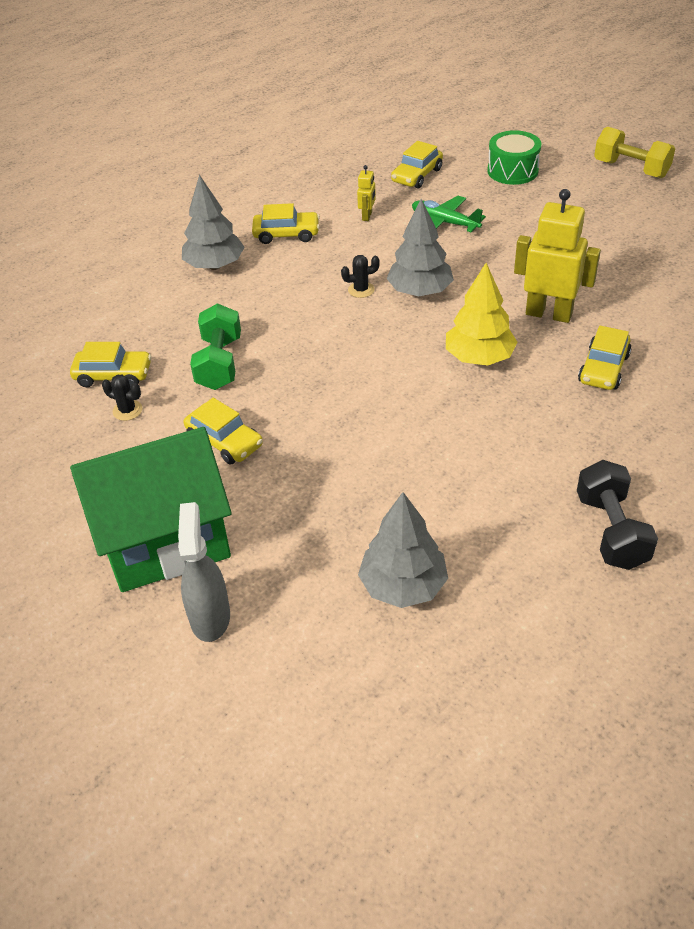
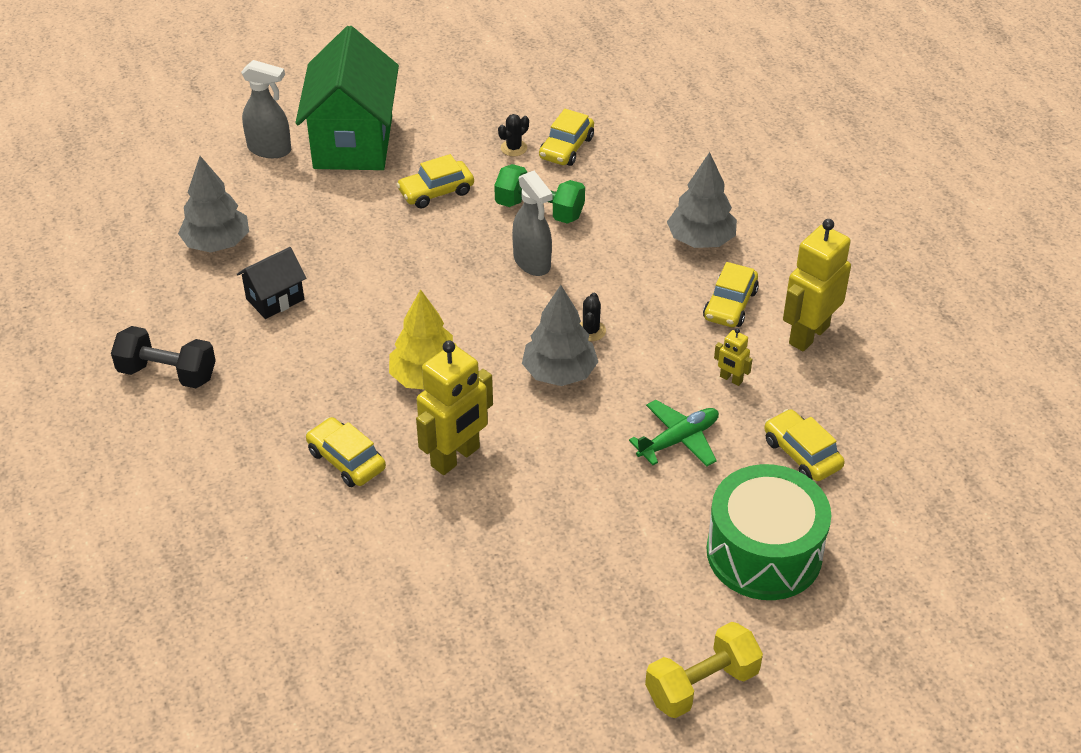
camera: 110 degrees right, 0 degrees up
(296, 345) = (532, 262): none -> grey spray bottle
(297, 196) = (808, 335): none -> yellow robot
(455, 496) = (275, 299): none -> black house
(512, 171) = (764, 552): green drum -> green drum, size x1.56

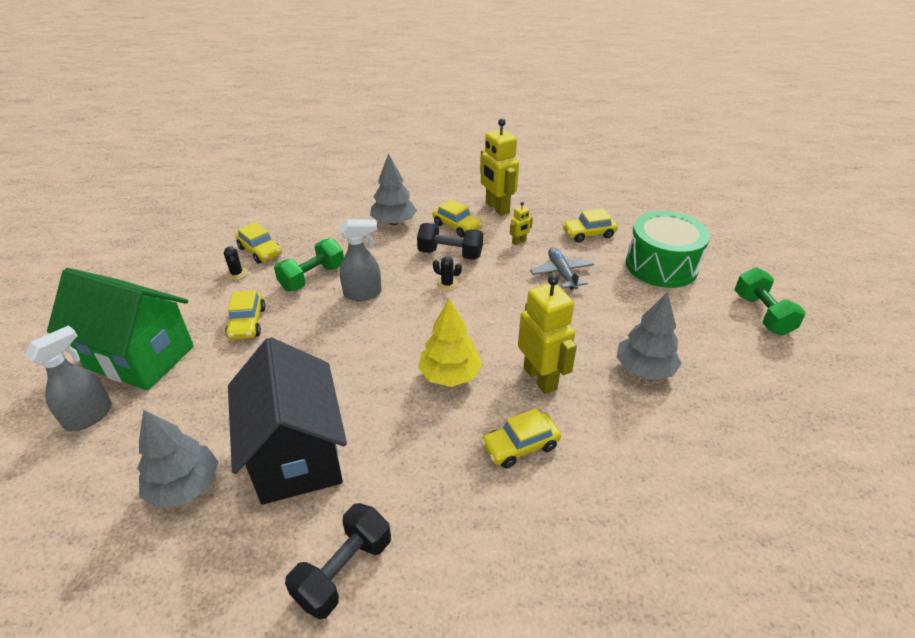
camera: 70 degrees left, 5 degrees down
(275, 299) = (297, 455): black house -> black house, size x2.09
(559, 373) = (479, 307): grey tree -> grey tree (644, 369)
(658, 316) = (450, 254): none -> black dumbbell
(678, 440) = (561, 273): green plane -> grey plane
(701, 685) = (762, 314): yellow dumbbell -> green dumbbell

